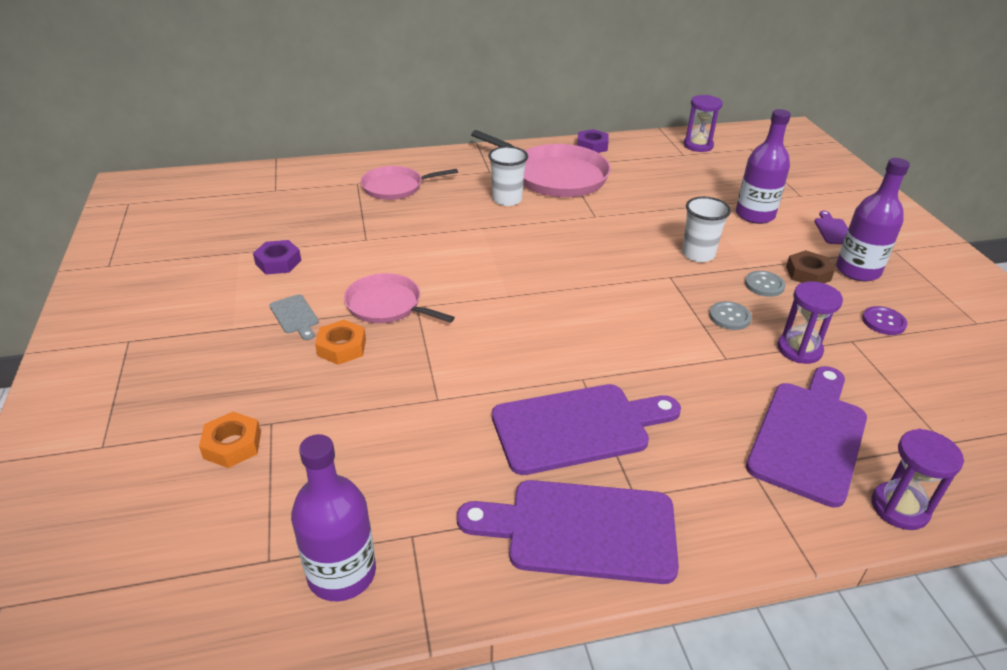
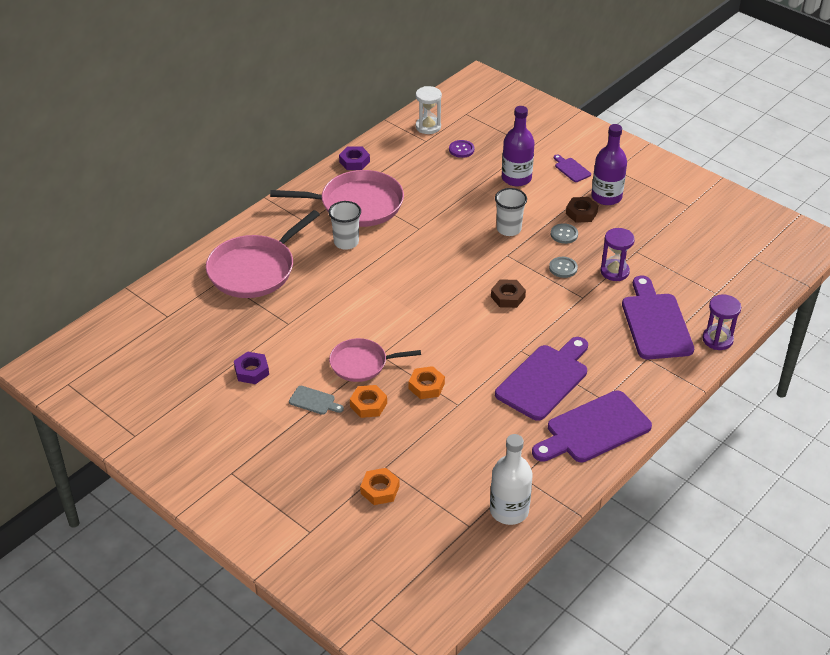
camera: 35 degrees left, 5 degrees up
(342, 573) = (509, 510): purple bottle -> white bottle
(396, 187) = (255, 269): pink pan -> pink pan, size x1.64
(426, 361) = (426, 386): none -> orange nut
(627, 316) = (508, 297): none -> brown nut
(698, 145) = (428, 127): purple hourglass -> white hourglass
(883, 322) = (643, 229): purple button -> purple button (461, 149)

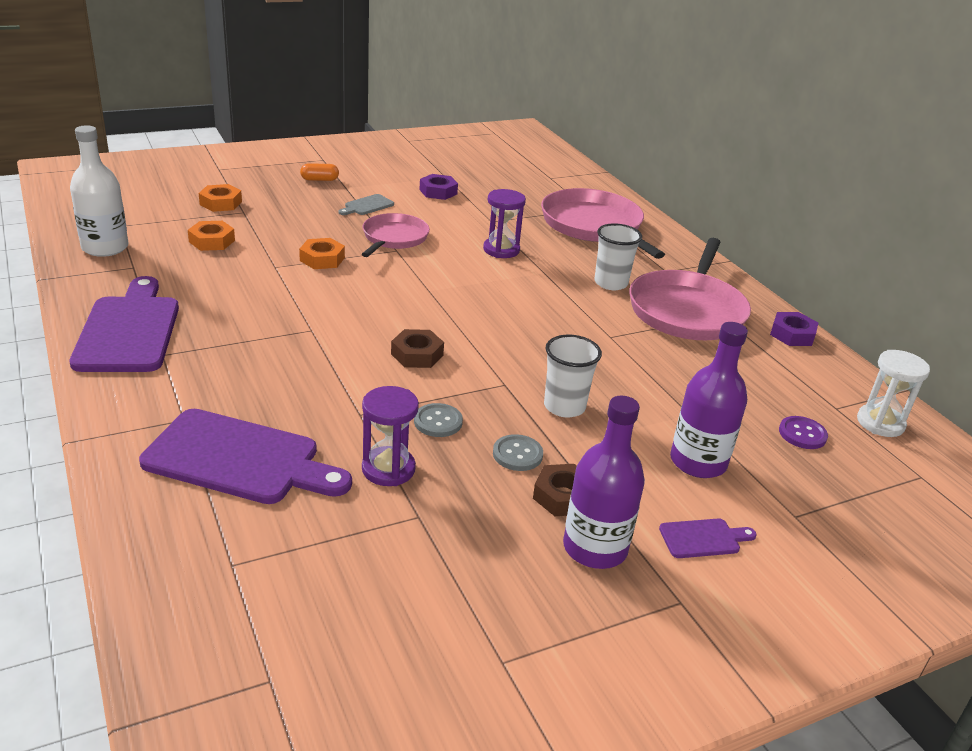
camera: 110 degrees right, 10 degrees down
(282, 453) = (319, 180): none -> orange capsule
(368, 405) = (332, 226): orange nut -> orange nut (212, 241)
(544, 380) = (245, 328): purple cutting board -> none
(717, 339) = (134, 508): purple hourglass -> purple hourglass (501, 250)

